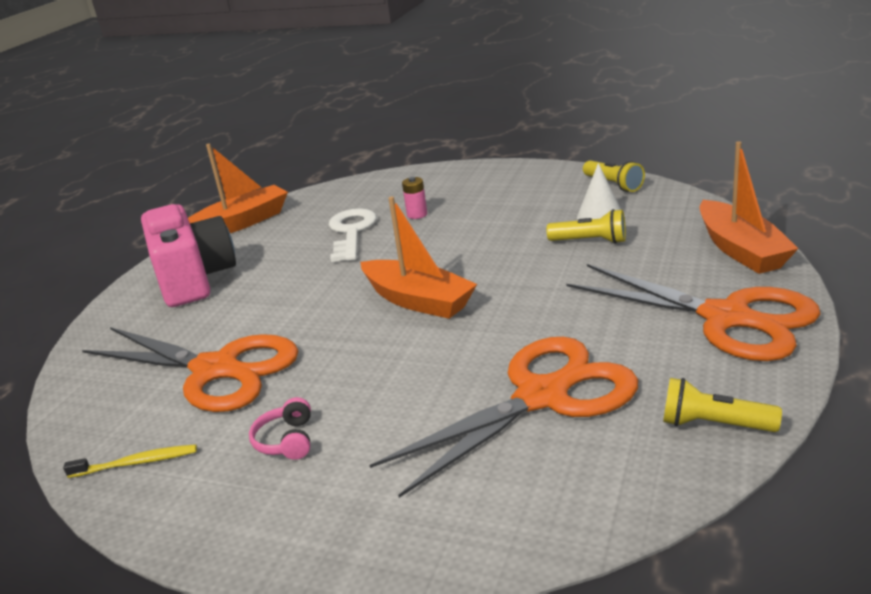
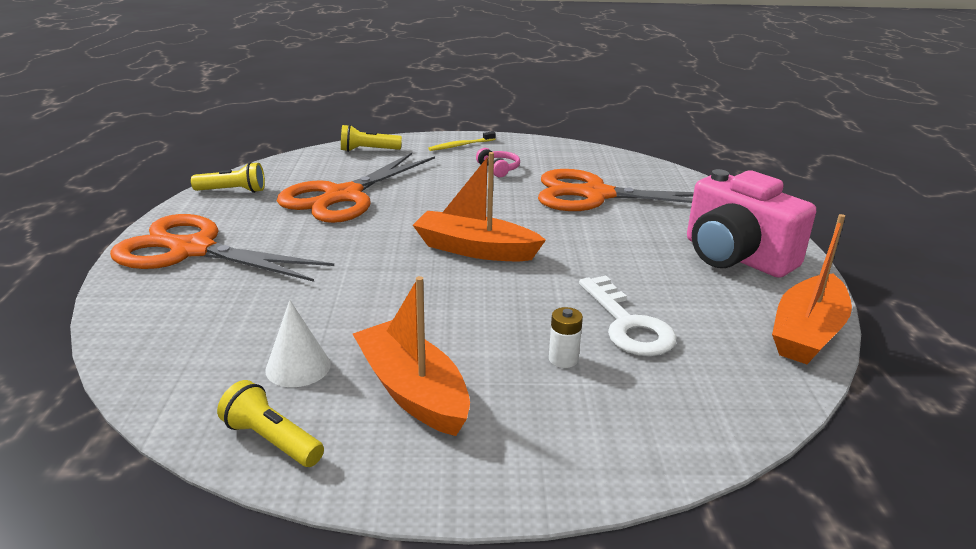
camera: 155 degrees right, 0 degrees up
(136, 463) = (578, 156): yellow toothbrush -> yellow toothbrush (460, 145)
(417, 214) = (563, 359): pink battery -> white battery
(590, 241) = (311, 324): yellow flashlight -> yellow flashlight (368, 150)
(741, 250) = (138, 320): orange boat -> orange boat (412, 391)

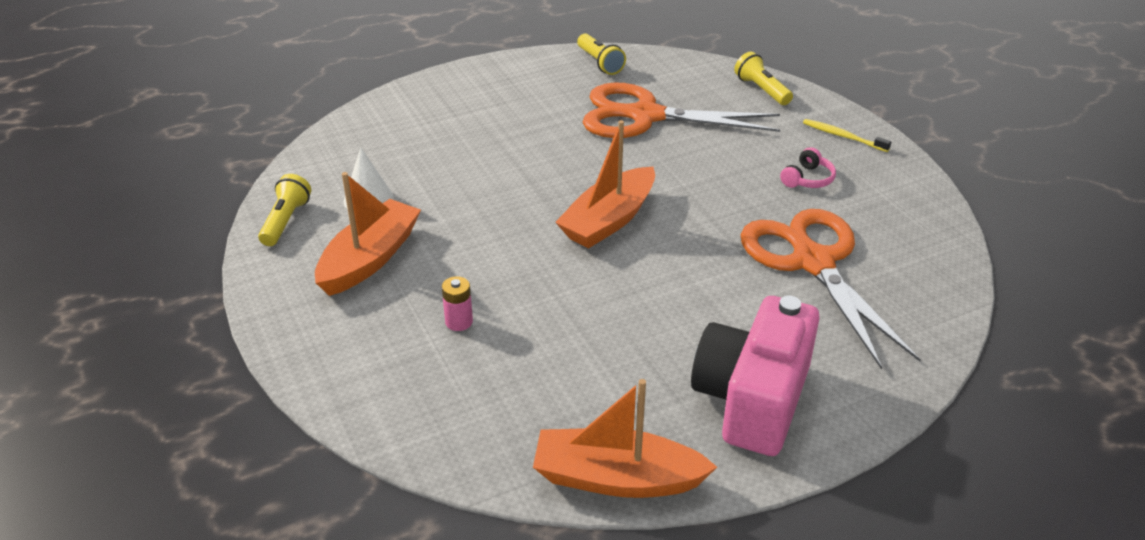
camera: 65 degrees right, 10 degrees up
(192, 250) = (488, 91): orange scissors -> none
(475, 249) = (609, 220): orange boat -> orange boat turned 135 degrees counterclockwise
(563, 359) = (459, 322): white battery -> pink battery
(628, 324) = (542, 347): white key -> none

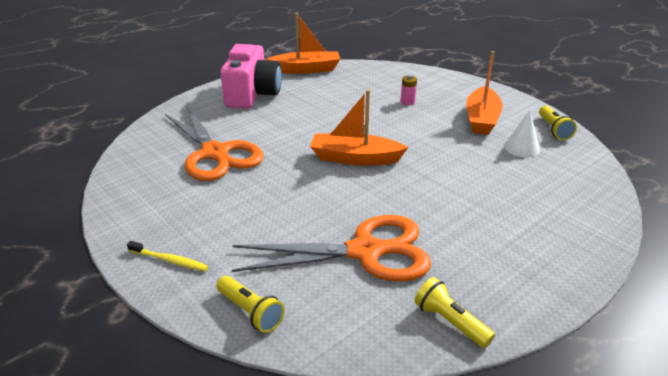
camera: 165 degrees right, 5 degrees down
(609, 220) = (355, 158): orange boat -> orange boat turned 105 degrees counterclockwise
(808, 179) = (211, 210): pink headphones -> none

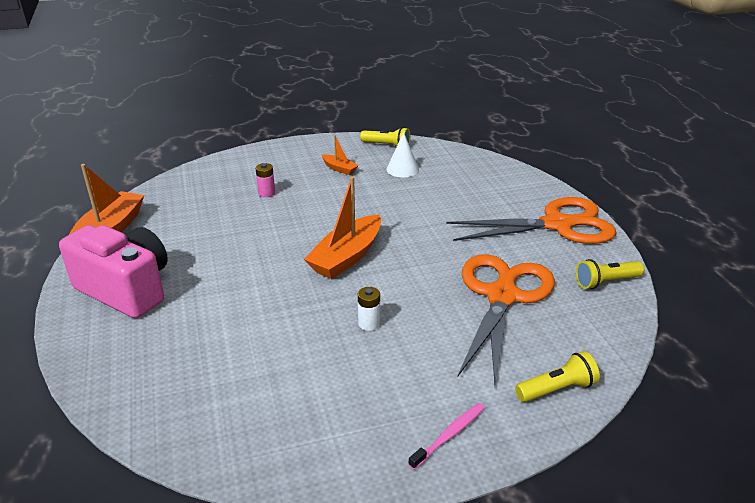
camera: 65 degrees left, 0 degrees up
(170, 260) = (449, 435): yellow toothbrush -> pink toothbrush
(215, 153) = (248, 354): orange scissors -> orange scissors (557, 225)
(277, 191) = (369, 323): none -> white battery
(481, 119) = (339, 169): orange boat -> orange boat, size x0.51

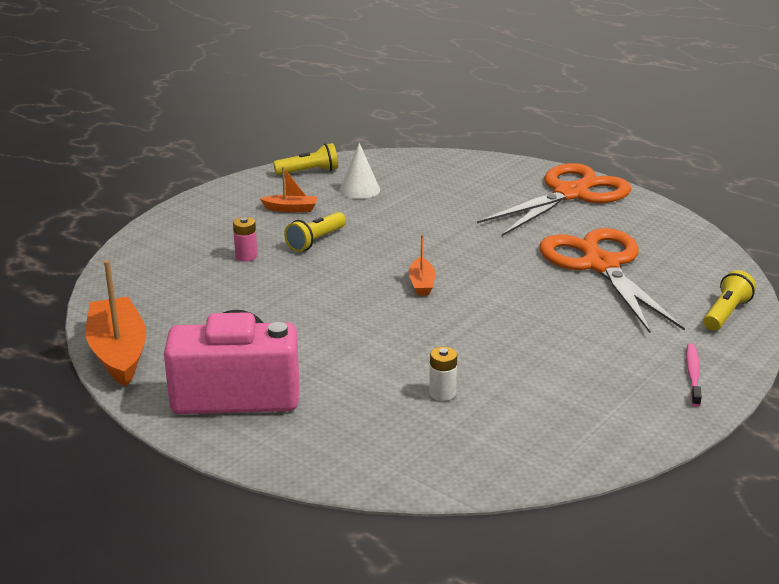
camera: 35 degrees left, 5 degrees down
(347, 257) = (421, 283): orange boat -> orange boat, size x0.51
(369, 323) = (521, 327): white battery -> white battery (442, 393)
(606, 282) = (665, 226): yellow flashlight -> yellow flashlight (315, 241)

